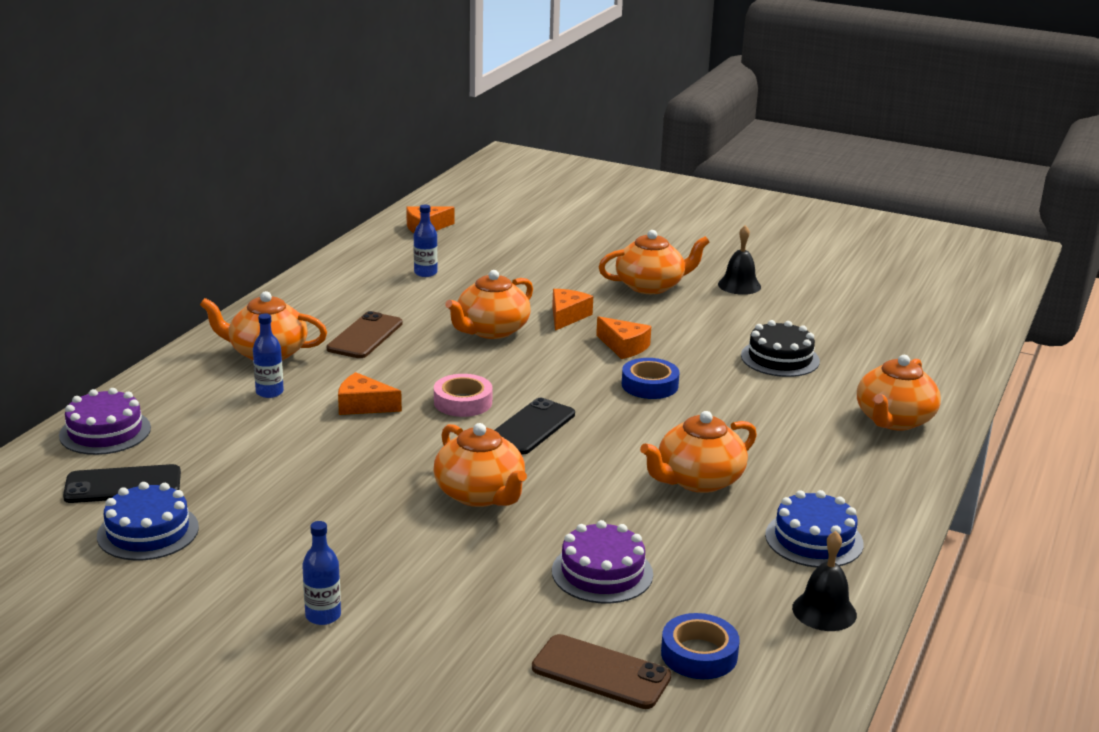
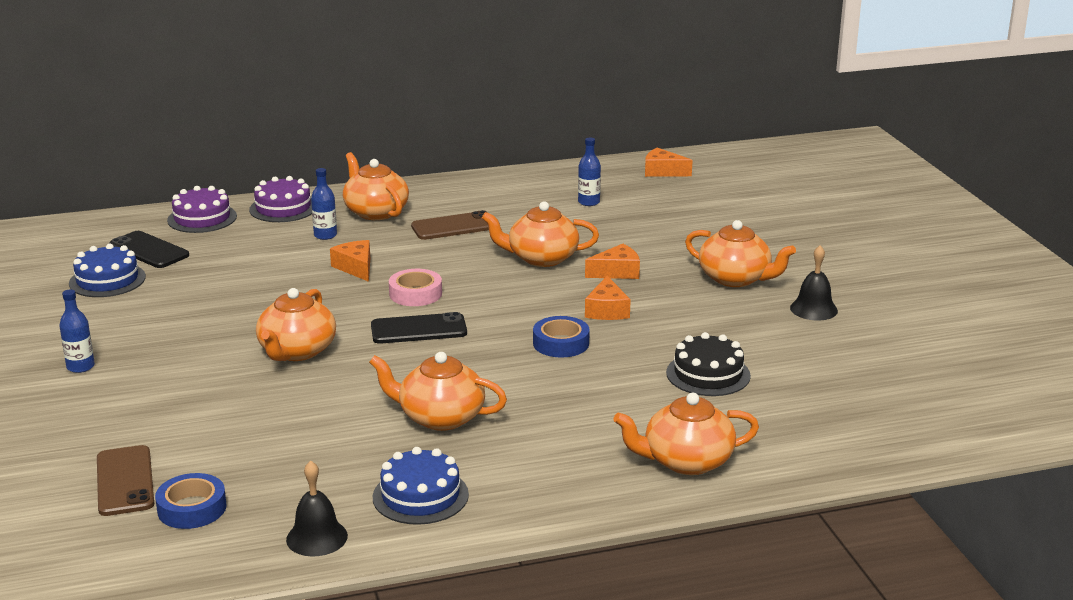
camera: 50 degrees right, 0 degrees up
(602, 572) = (253, 432): purple cake -> purple cake (283, 208)

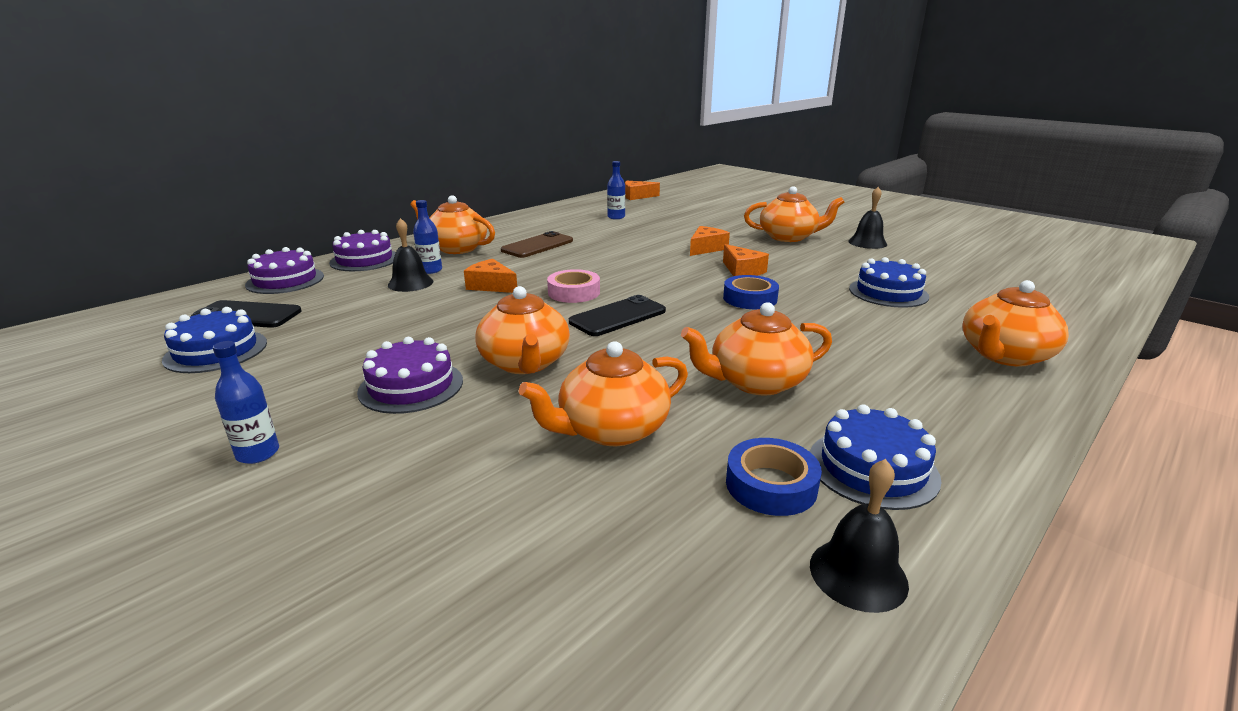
camera: 30 degrees left, 0 degrees up
(125, 481) = (487, 601): brown phone -> none
(192, 508) = (641, 604): blue tape -> blue tape (771, 485)
(204, 347) = (411, 386): none -> purple cake
(294, 247) = (410, 283): none -> black bell
(541, 258) = (637, 251): orange teapot -> orange teapot (611, 430)
(708, 374) = (888, 292): black cake -> blue cake

